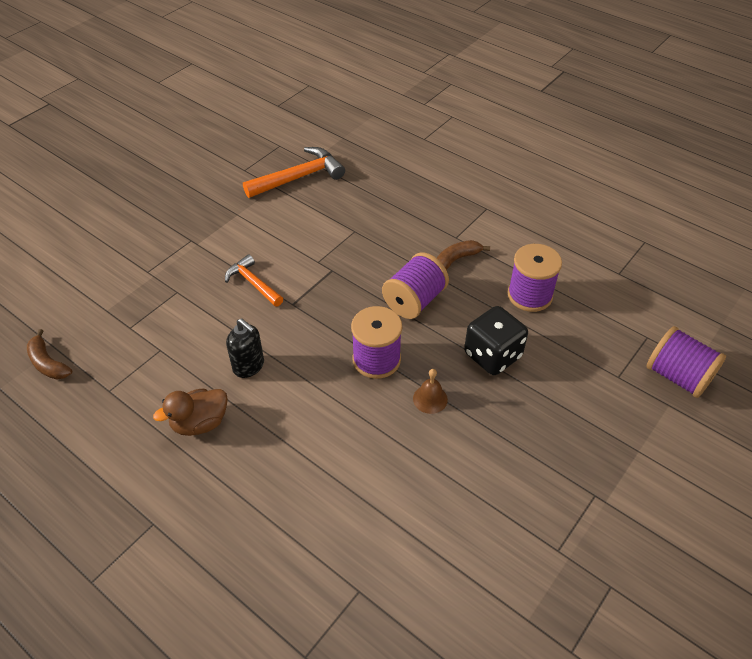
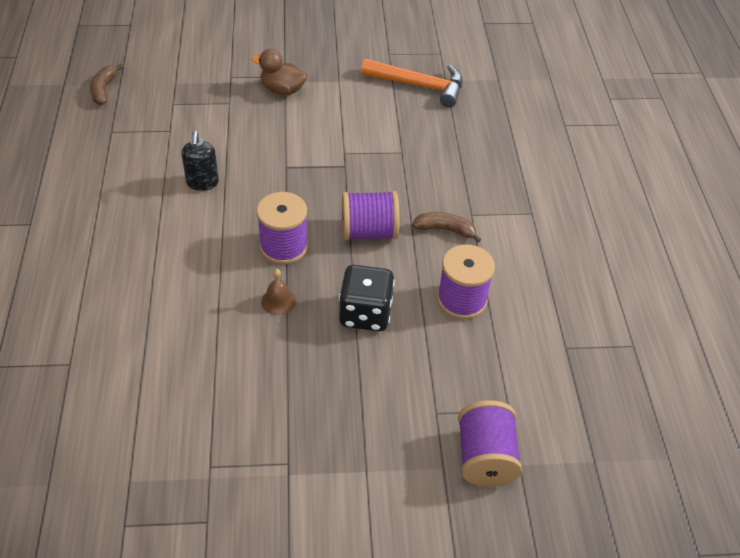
camera: 45 degrees right, 0 degrees up
(200, 423) = (129, 192): brown duck -> brown duck (282, 90)
(253, 283) = (281, 134): orange hammer -> none

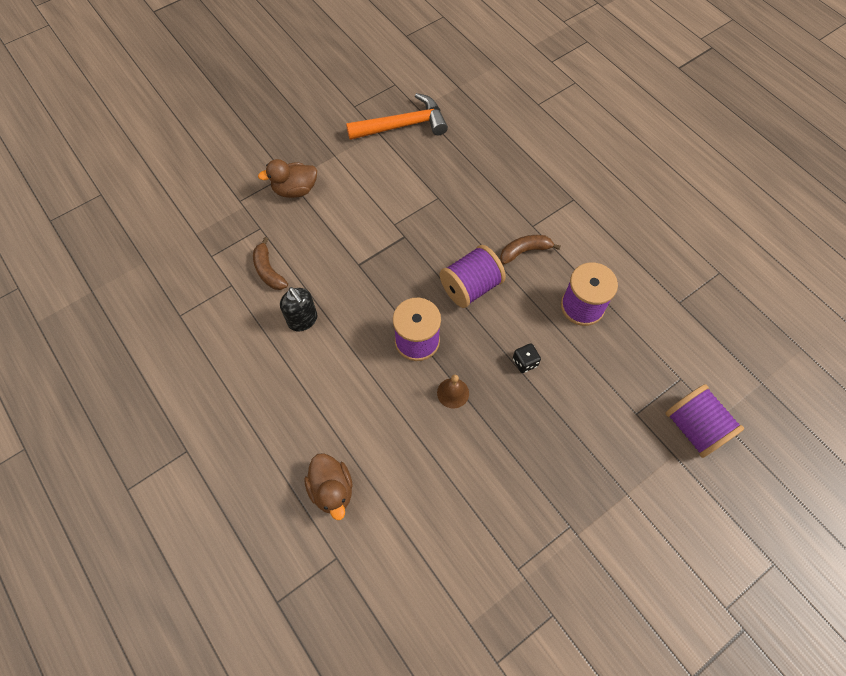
camera: 30 degrees left, 15 degrees up
(104, 89) = (136, 276): brown banana -> brown banana (269, 271)
(112, 313) = (332, 489): none -> brown duck
(365, 313) = (525, 362): black dice -> black dice, size x0.48

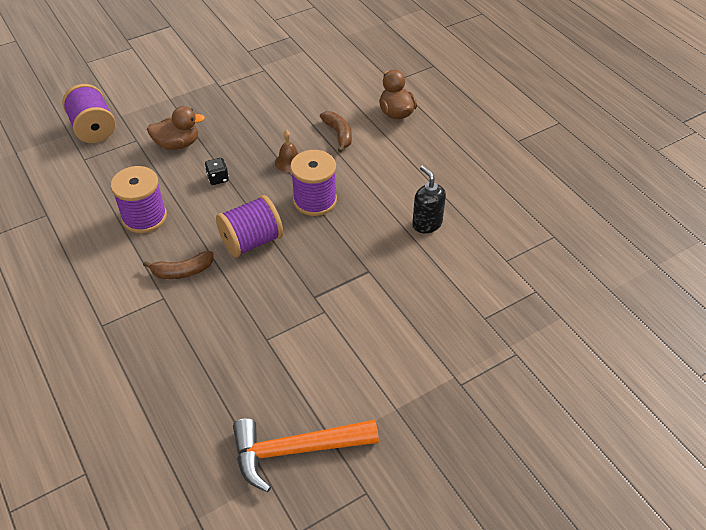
camera: 175 degrees left, 15 degrees down
(269, 271) = (467, 271): brown banana -> brown banana (338, 134)
(295, 190) = (446, 362): brown duck -> brown duck (177, 144)

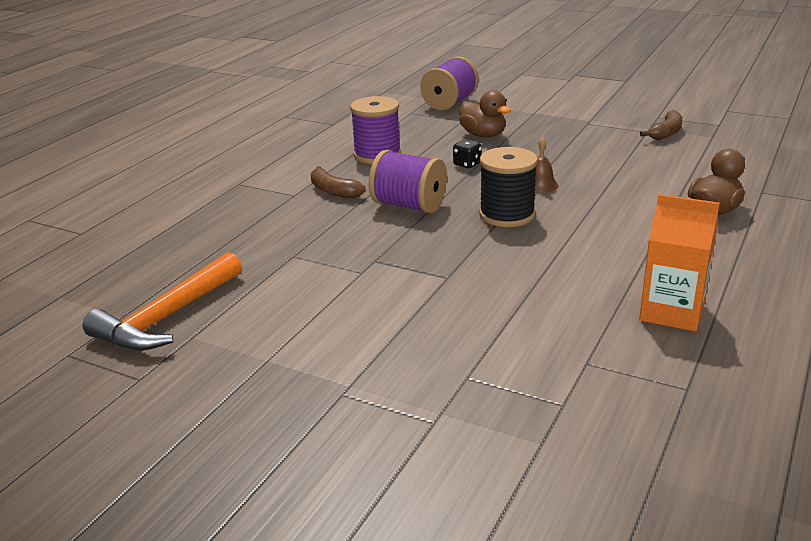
camera: 60 degrees right, 20 degrees down
(295, 450) = (167, 318): orange hammer -> orange hammer turned 105 degrees counterclockwise
(315, 200) = (507, 215): purple spool -> black spool
(338, 134) = (622, 193): brown banana -> brown banana (666, 133)
(426, 224) = (567, 287): black soap dispenser -> none
(485, 199) = (672, 312): none -> orange carton

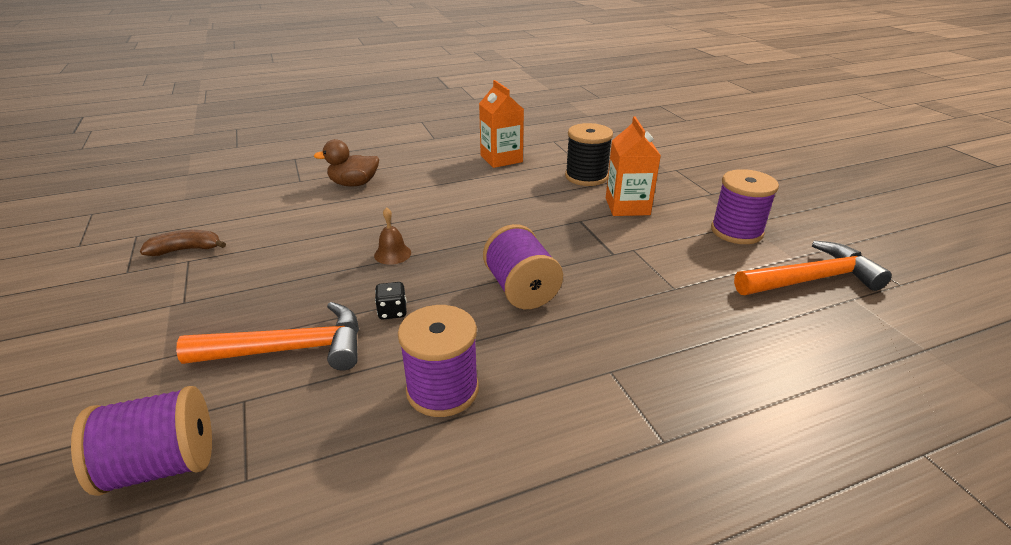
camera: 140 degrees left, 5 degrees up
(271, 342) = (736, 231): none -> purple spool
(333, 191) = (563, 350): brown banana -> none
(422, 317) = (627, 206): none -> orange carton
(483, 135) = (291, 349): brown duck -> orange hammer
(507, 215) = (468, 242): black spool -> black spool (586, 177)

